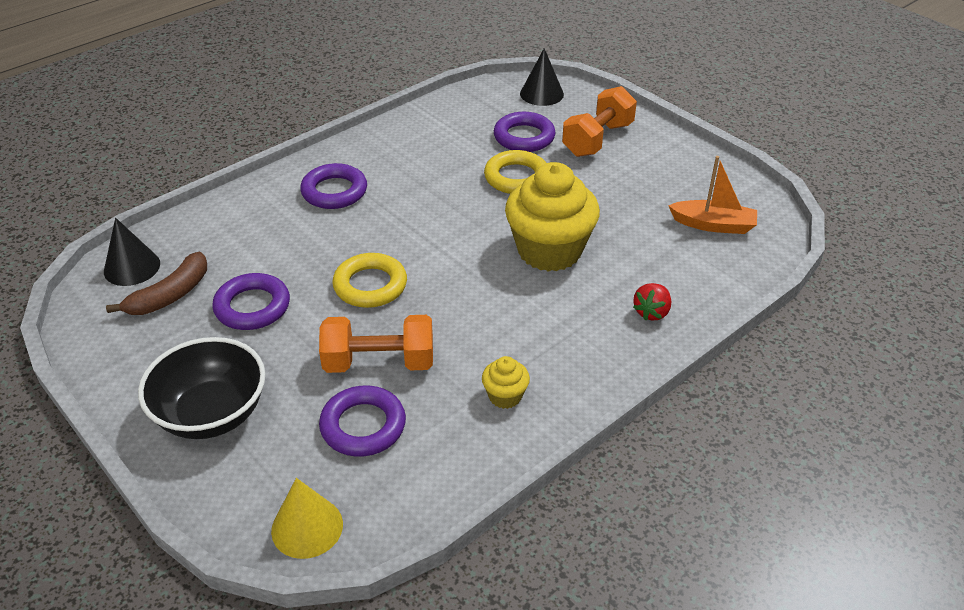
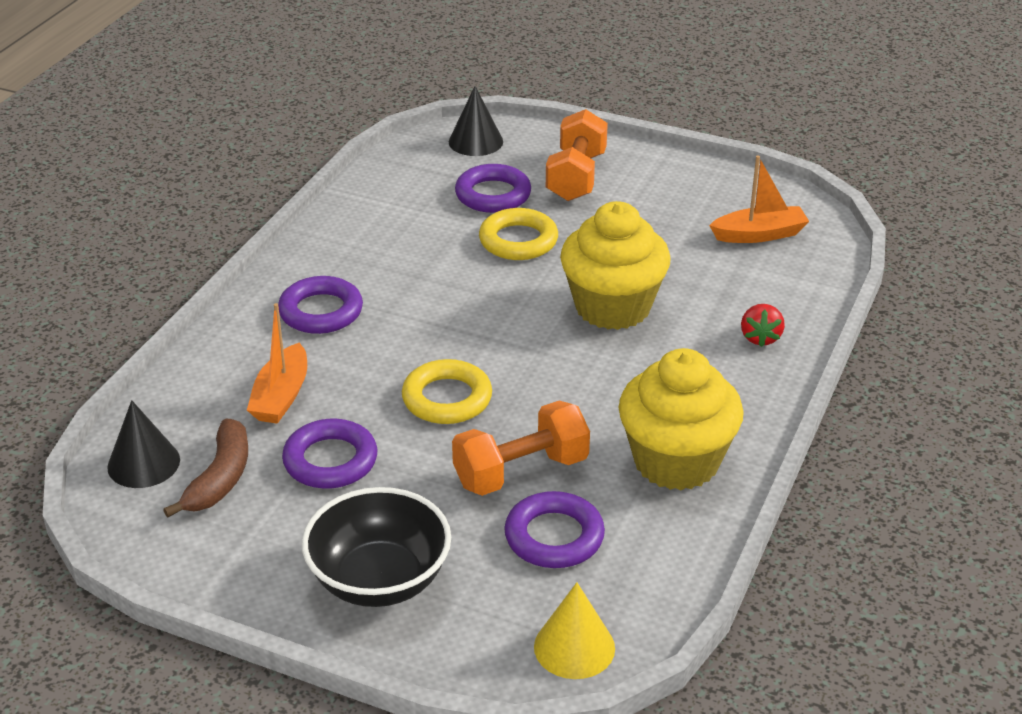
camera: 25 degrees left, 5 degrees down
(258, 247) = (281, 396): none -> orange boat
(505, 396) = (676, 461): yellow cupcake -> yellow cupcake, size x2.26

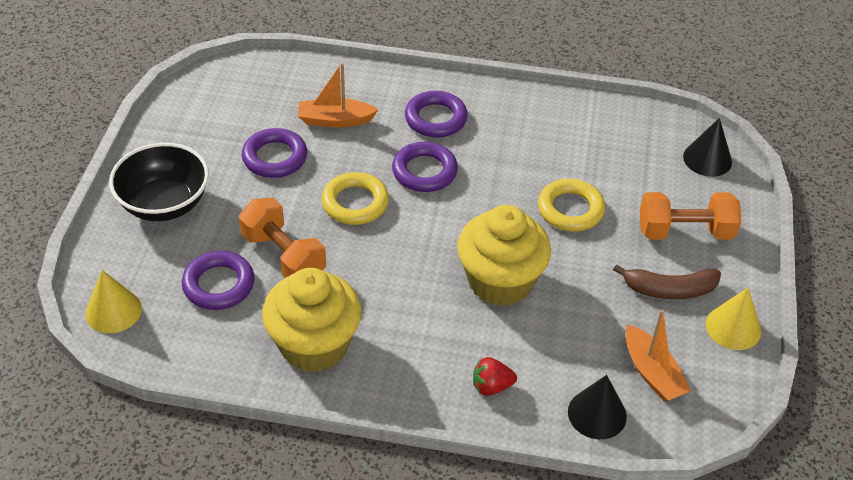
camera: 75 degrees right, 10 degrees up
(143, 463) = (254, 76): black cone -> black cone (597, 414)
(220, 478) = (247, 112): brown banana -> brown banana (669, 290)
(493, 195) = (630, 183): purple ring -> purple ring (424, 171)
(711, 177) = (733, 327): none -> yellow cone

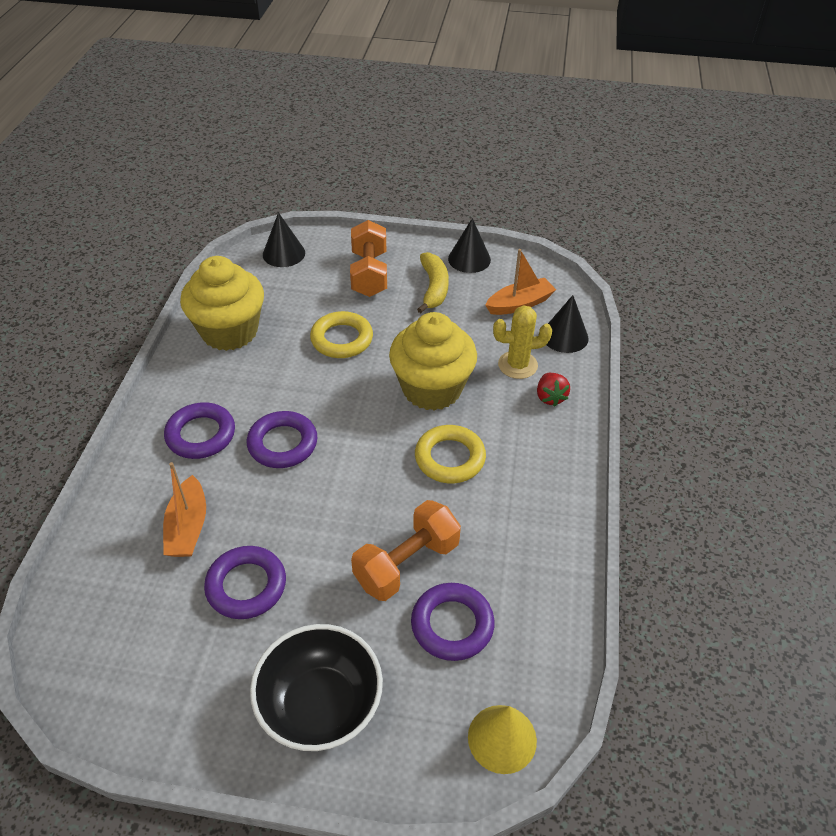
camera: 90 degrees left, 0 degrees up
(314, 345) = (524, 528): yellow cupcake -> yellow cupcake (229, 332)
(355, 203) = (327, 502): yellow ring -> yellow ring (450, 458)
(542, 361) = (517, 365): none -> yellow cactus
(669, 290) = (434, 288): brown banana -> yellow banana
(733, 327) = (469, 259): yellow cone -> black cone

